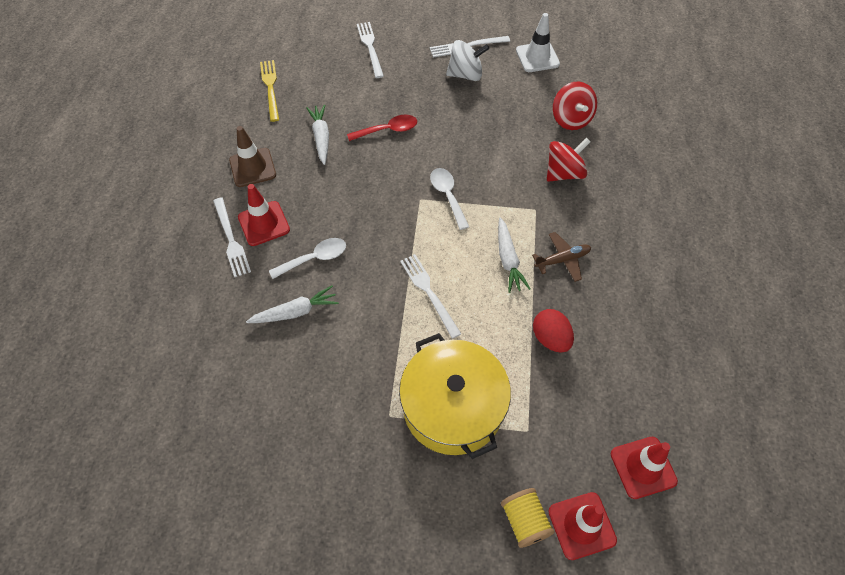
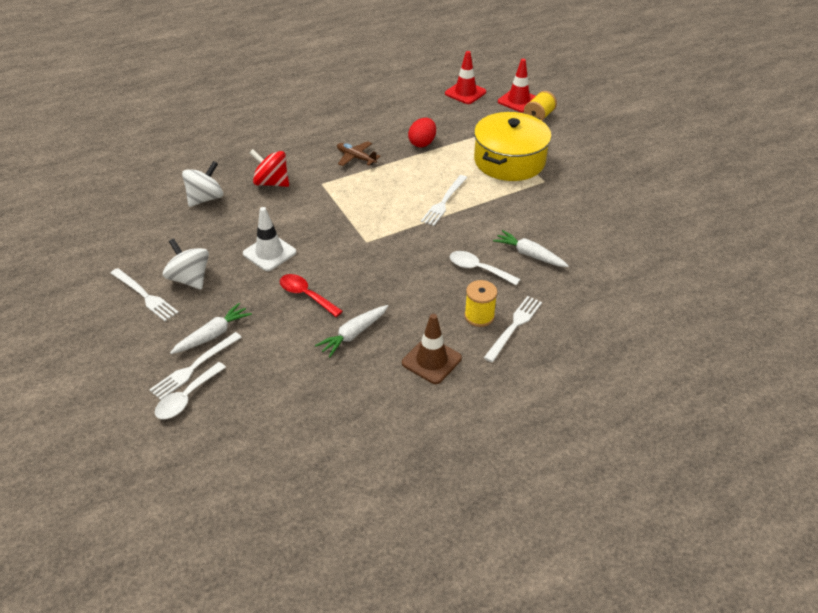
camera: 125 degrees left, 15 degrees down
(264, 223) = (479, 316): red traffic cone -> yellow spool
(270, 88) = (319, 414): yellow fork -> none
(447, 196) = (349, 229): white spoon -> white spoon (187, 397)
(508, 260) = (380, 179): white carrot -> white carrot (213, 335)
(537, 57) = (131, 244): white traffic cone -> white traffic cone (269, 253)
(571, 119) = (205, 198): red spinning top -> white spinning top

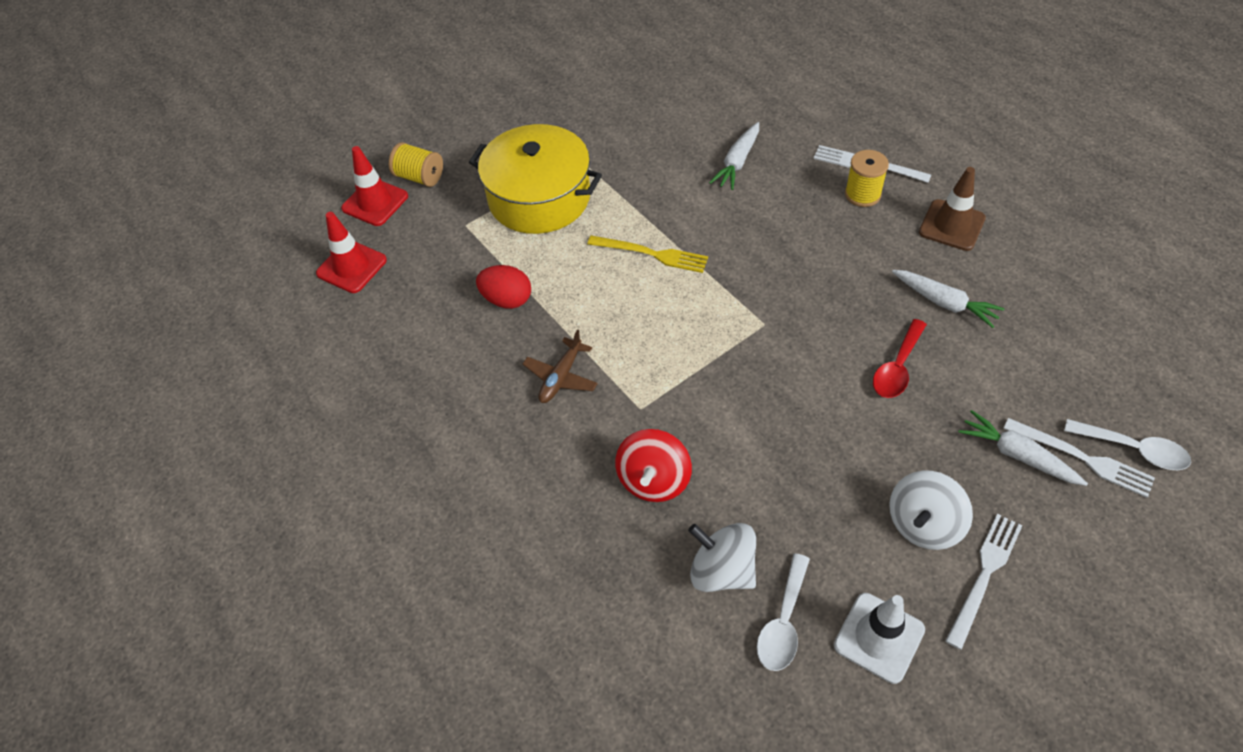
camera: 95 degrees left, 10 degrees up
(269, 253) = (828, 434): white traffic cone -> white traffic cone (879, 637)
(444, 202) = (651, 254): white fork -> yellow fork
(478, 269) = (780, 204): white spoon -> white spoon (783, 622)

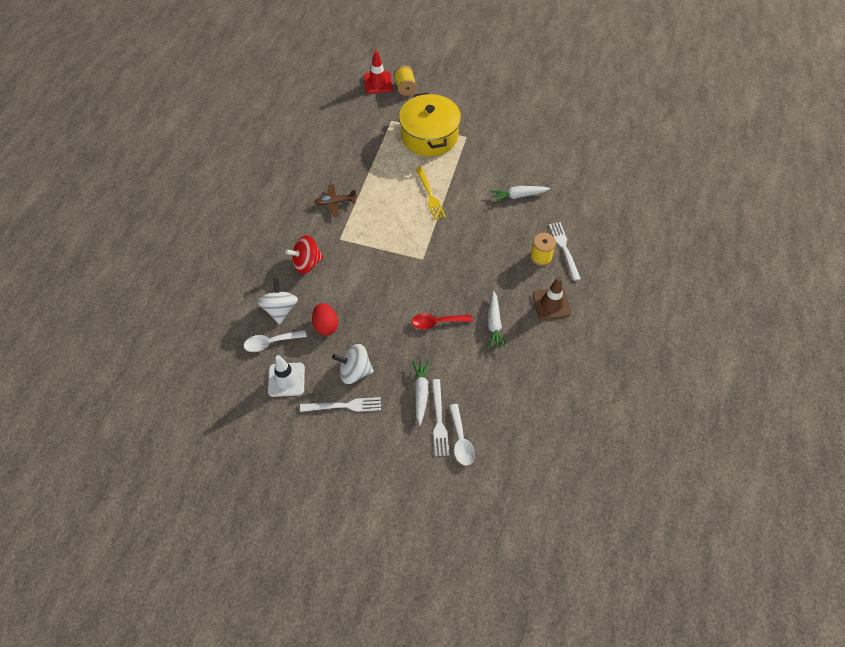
camera: 50 degrees right, 5 degrees up
(351, 267) = (337, 99): red traffic cone -> none
(507, 300) = (361, 160): red egg -> red egg (326, 325)

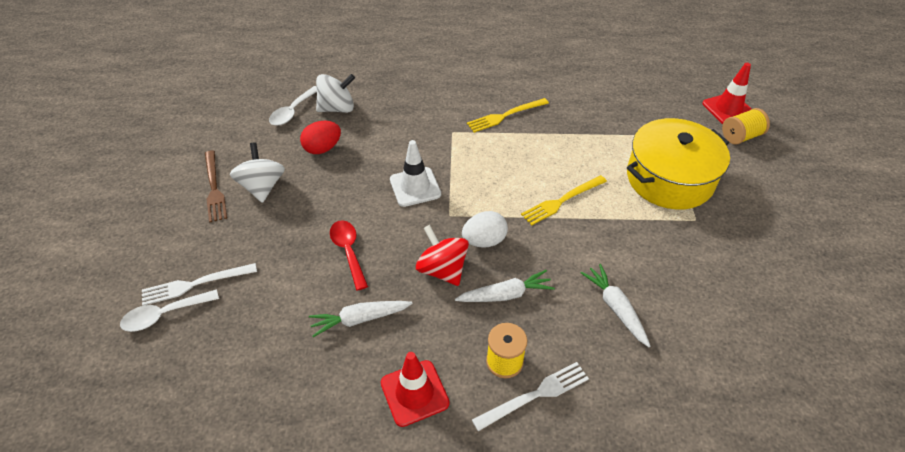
camera: 75 degrees right, 10 degrees down
(271, 342) = (292, 111): white spoon -> white spoon turned 120 degrees counterclockwise
(286, 379) = (246, 134): white traffic cone -> white traffic cone (415, 187)
(307, 263) = (406, 113): red spinning top -> red spinning top (442, 269)
(335, 202) = (505, 115): brown plane -> yellow fork
(344, 406) = (214, 188): white fork -> brown fork
(421, 392) = (236, 256): white carrot -> white carrot (505, 294)
(451, 245) = (484, 241): none -> white egg
(551, 304) = (414, 393): brown traffic cone -> red traffic cone

